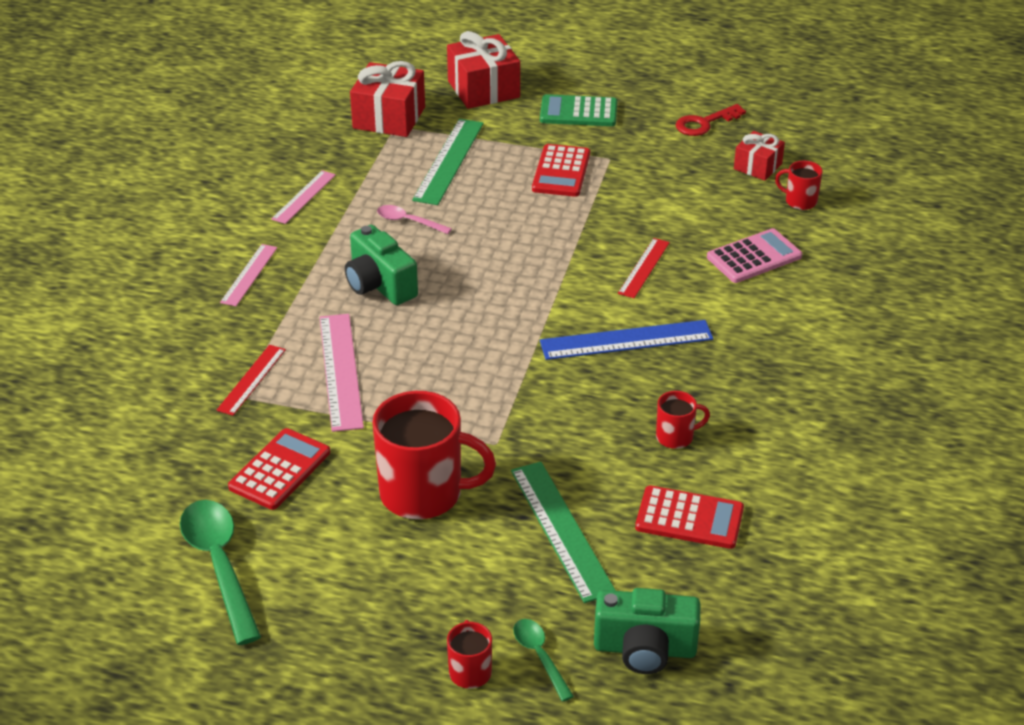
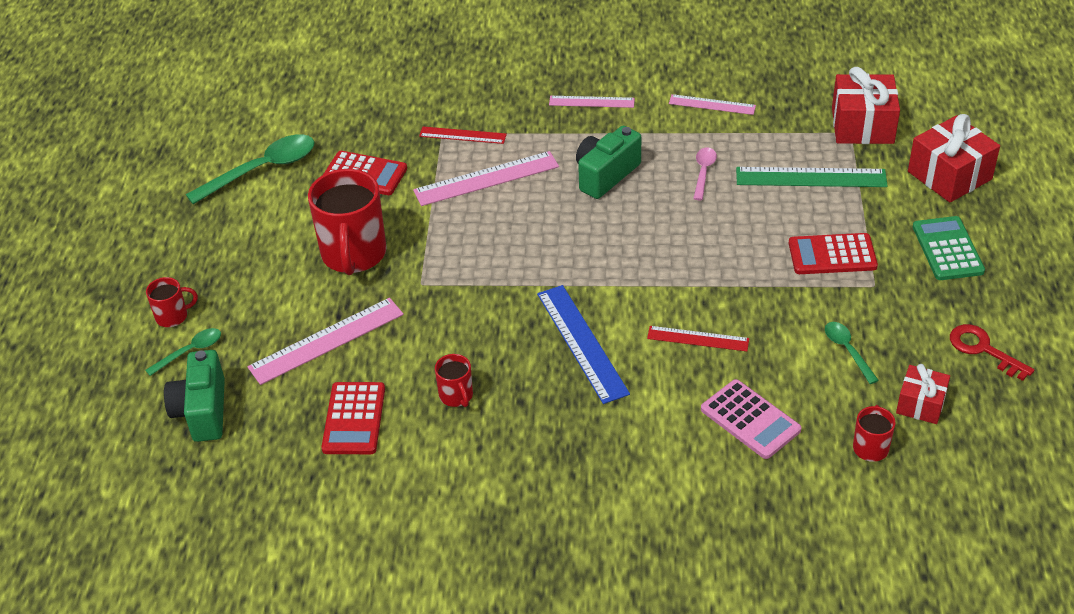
camera: 80 degrees right, 5 degrees up
(561, 530) = (326, 340): green ruler -> pink ruler
(685, 189) = (847, 350): none -> green spoon

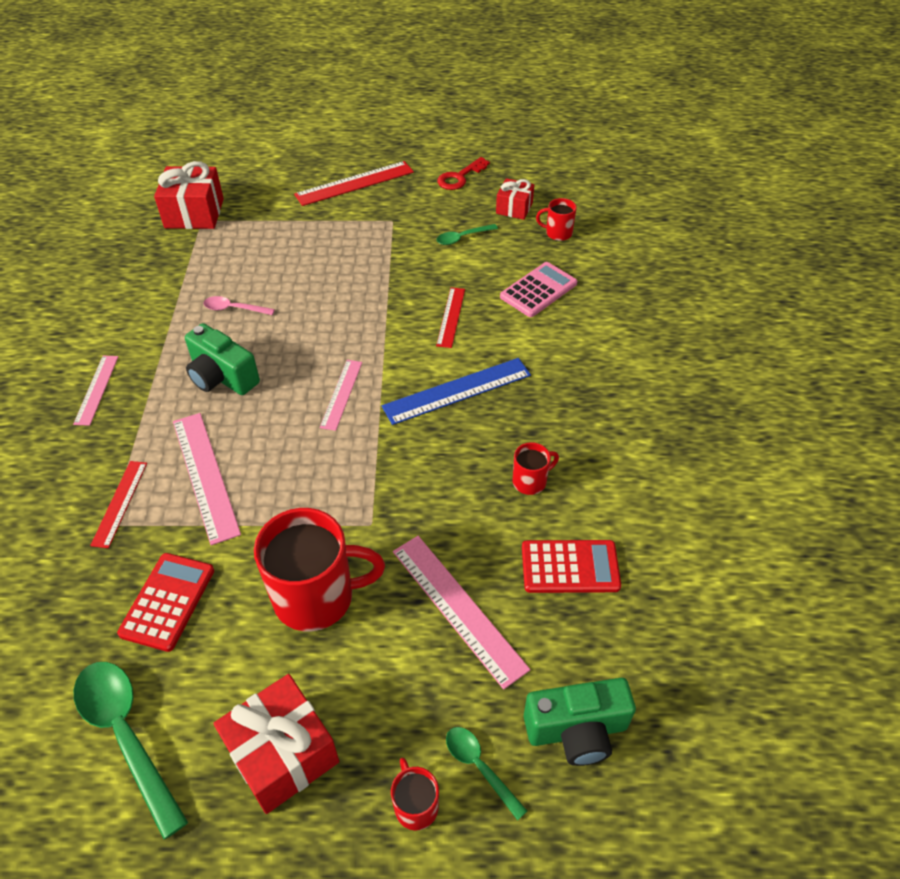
camera: 95 degrees left, 5 degrees up
(712, 104) = (133, 301): pink ruler -> pink ruler (341, 394)
(811, 177) = (256, 245): green ruler -> none
(832, 255) = (355, 239): red calculator -> none
(947, 249) = (354, 183): green calculator -> red ruler
(949, 175) = (270, 175): red gift -> red gift (282, 753)

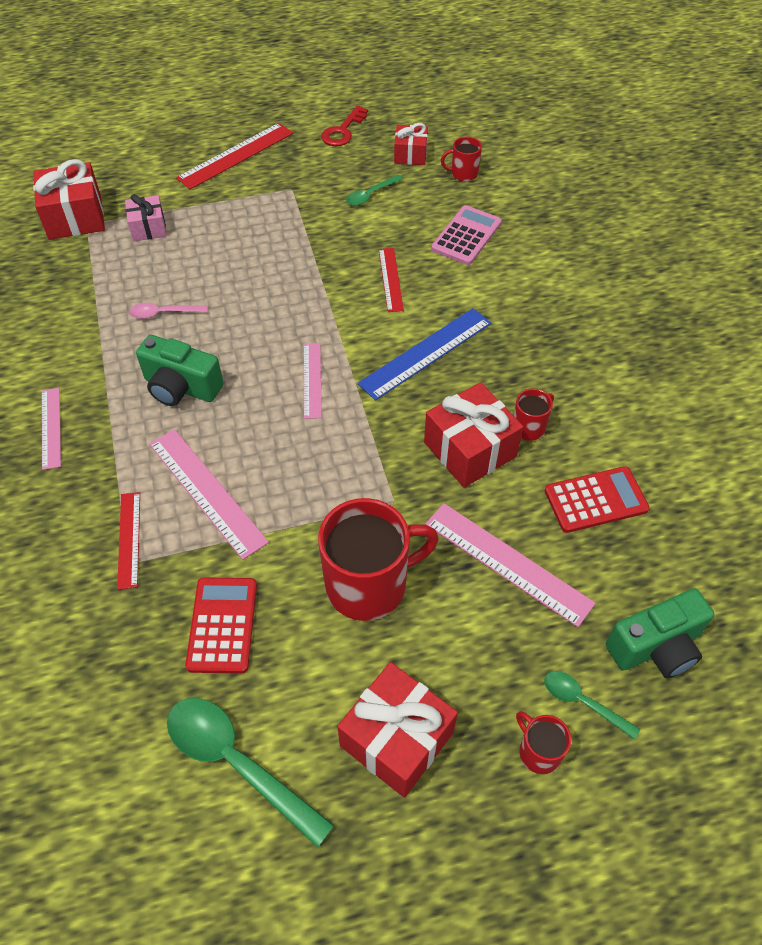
camera: 15 degrees left, 5 degrees up
(252, 233) = (148, 228): none -> pink gift
(464, 490) = (470, 449): none -> red gift

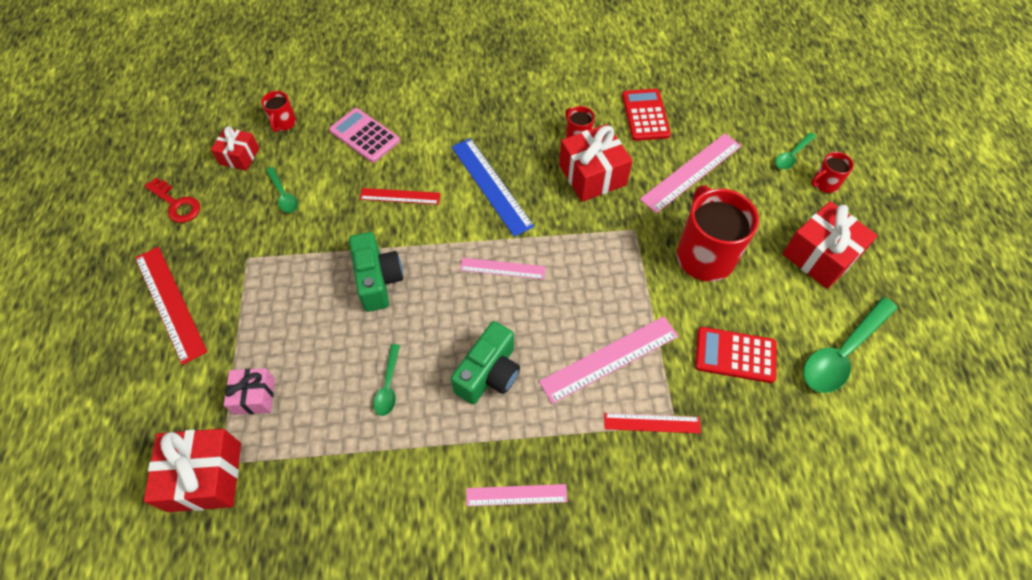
camera: 80 degrees left, 5 degrees up
(163, 313) = (388, 386): pink spoon -> green spoon
(656, 647) = (755, 112): green camera -> green camera (378, 280)

